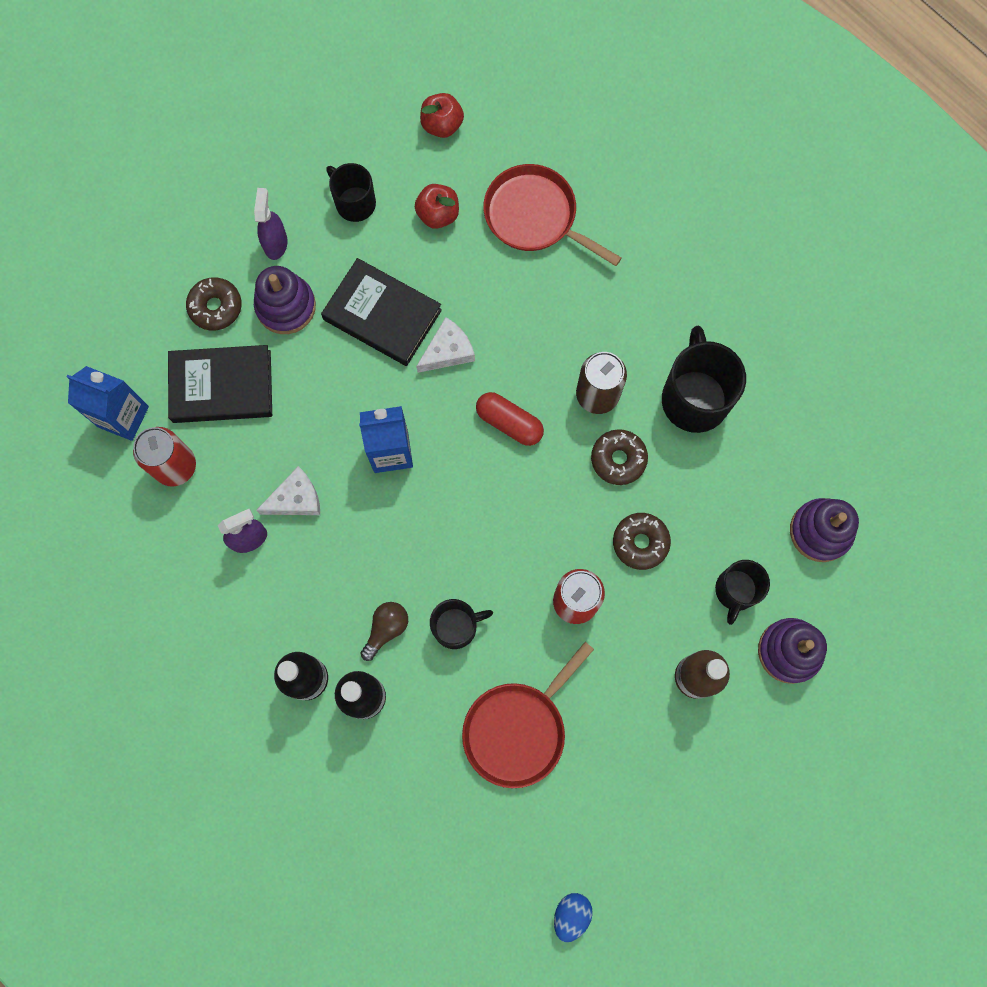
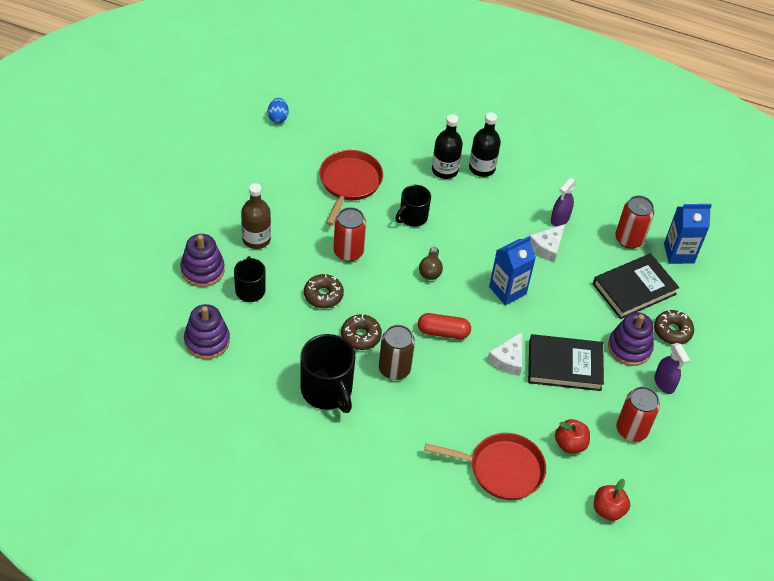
camera: 150 degrees right, 25 degrees down
(354, 203) = (631, 430): black mug -> red can
(386, 629) = (452, 203): brown light bulb -> brown light bulb (430, 270)

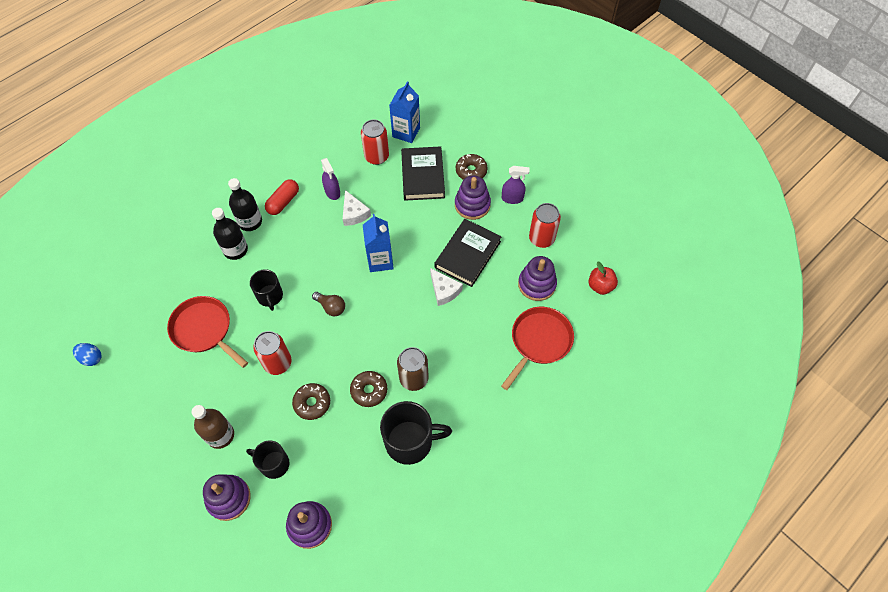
camera: 60 degrees left, 10 degrees up
(443, 332) = (396, 325): red capsule -> red capsule (283, 202)
(570, 444) = (537, 284): red apple -> purple stacking toy

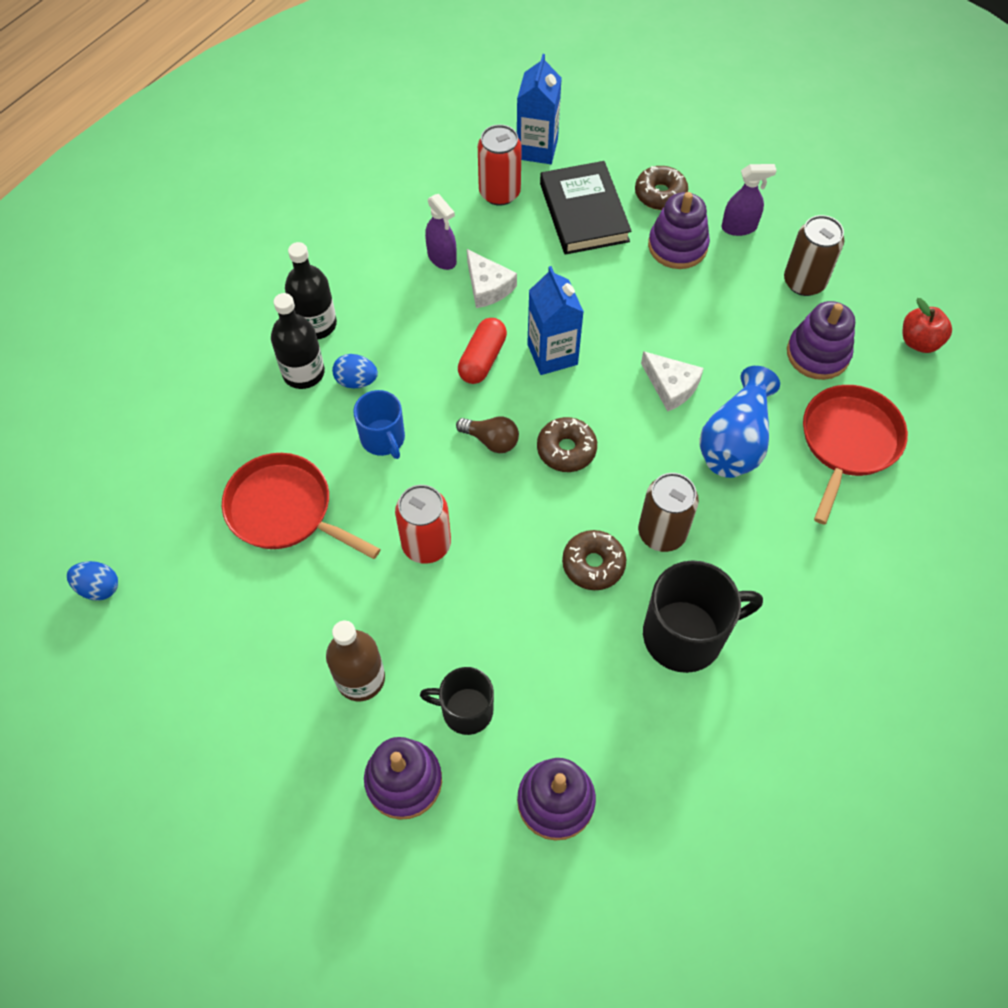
camera: 10 degrees left, 0 degrees up
(264, 259) = (356, 381): none -> blue egg
(270, 296) = (383, 438): black mug -> blue mug
(283, 202) = (363, 285): red capsule -> red capsule (482, 359)
(312, 403) = (503, 600): brown donut -> brown donut (566, 449)
(467, 254) = (692, 324): black book -> none
(472, 330) = (735, 441): none -> blue vase
(541, 238) = (804, 282): red can -> brown can

